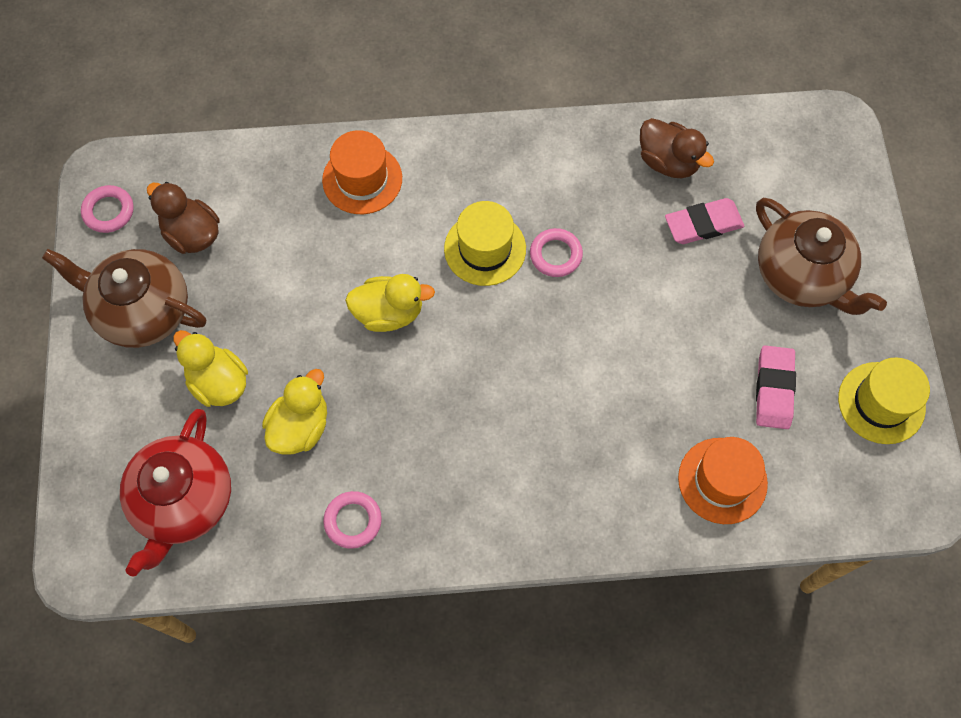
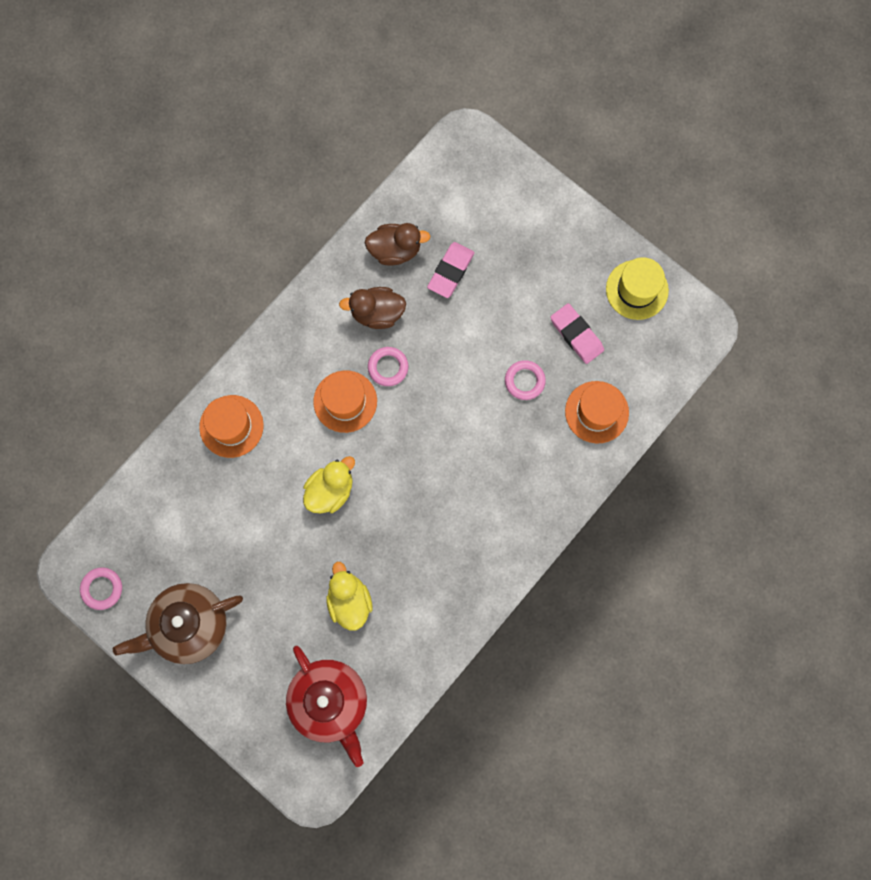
camera: 45 degrees left, 10 degrees up
(192, 234) = (167, 554): brown duck -> brown duck (377, 313)
(218, 382) = (278, 621): yellow duck -> none
(353, 521) = (430, 622): pink ring -> pink ring (524, 381)
(485, 249) = (345, 401): yellow hat -> orange hat
(802, 275) = (531, 252): brown teapot -> none

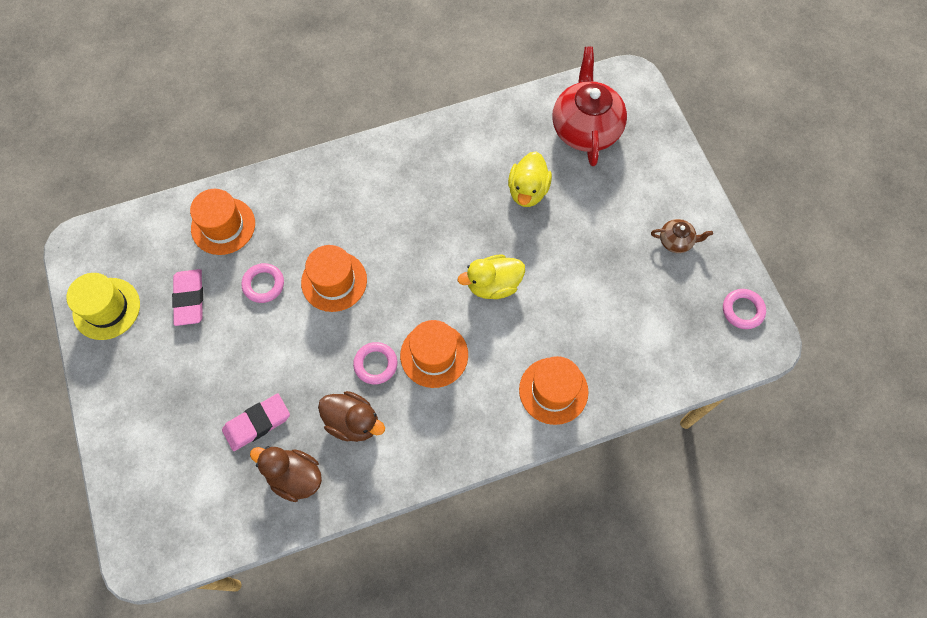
camera: 150 degrees left, 10 degrees down
(189, 625) = (676, 241): brown teapot -> brown teapot, size x0.46
(467, 417) = (334, 281): none -> orange hat

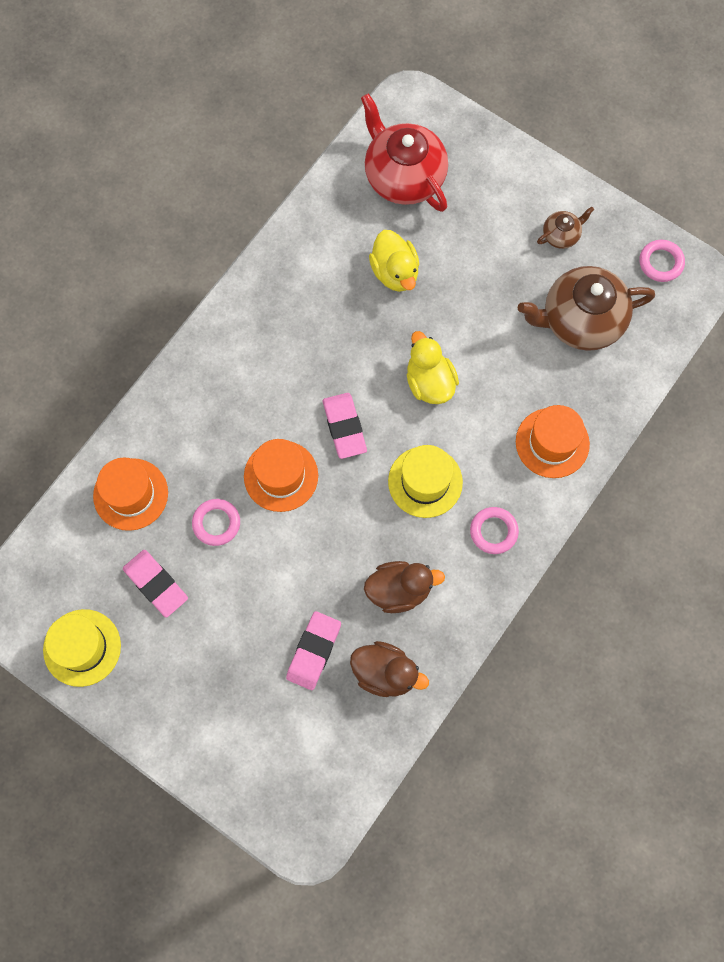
camera: 35 degrees left, 5 degrees up
(294, 477) = (385, 673): brown duck -> brown duck turned 150 degrees counterclockwise
(375, 364) = (379, 525): pink ring -> pink ring (493, 531)
(406, 276) = (344, 427): none -> pink eraser
(434, 355) = (425, 482): orange hat -> yellow hat
(493, 285) = (429, 382): yellow duck -> yellow duck turned 120 degrees clockwise
(645, 313) = (581, 320): none -> brown teapot

